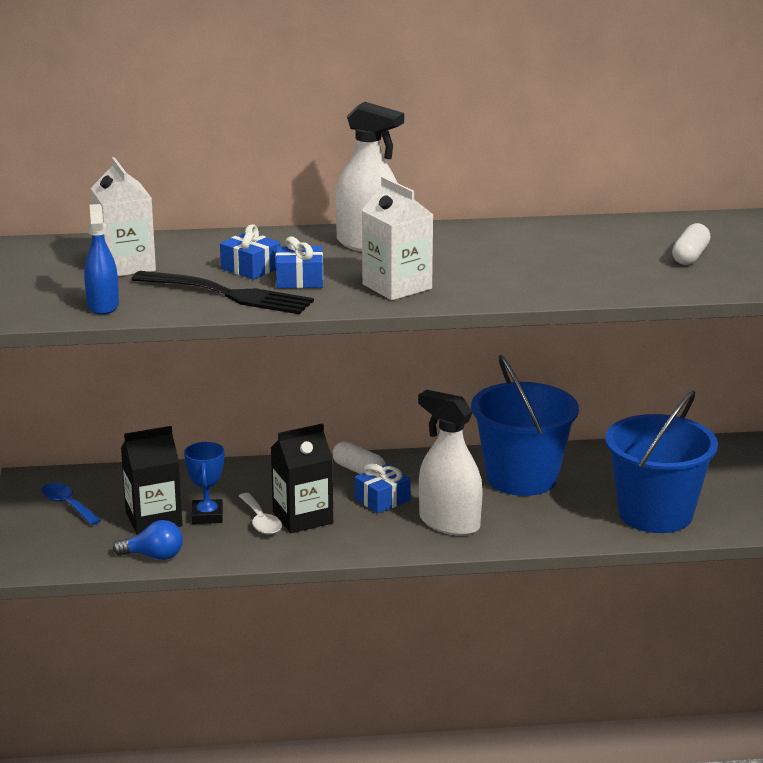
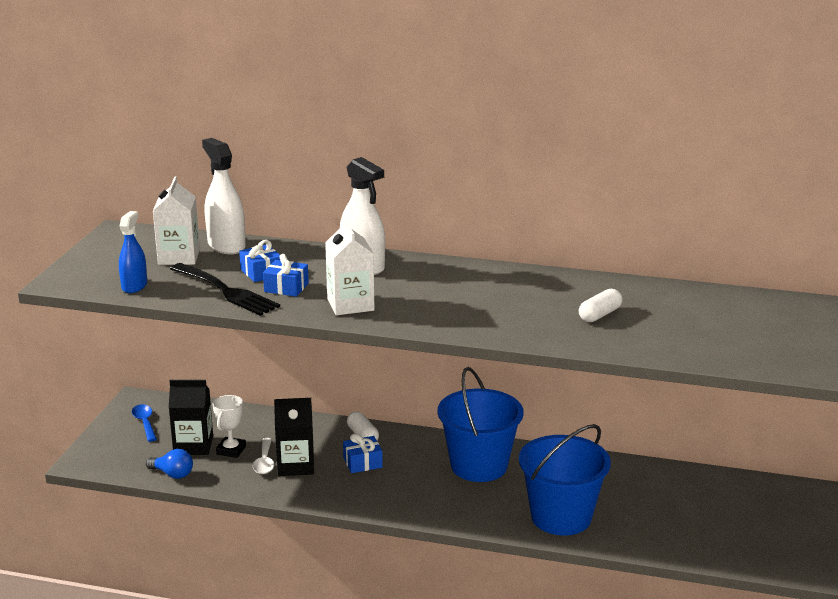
camera: 20 degrees right, 0 degrees up
(207, 516) = (231, 450): blue trophy -> white trophy
(449, 523) = (397, 492): white spray bottle -> white spray bottle (226, 245)

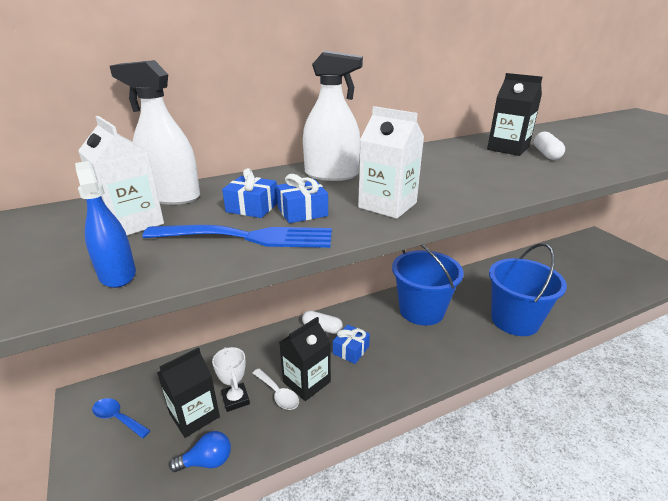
camera: 40 degrees left, 5 degrees up
(226, 291) = (247, 237): black fork -> blue fork
(579, 297) = (508, 148): none -> black carton

